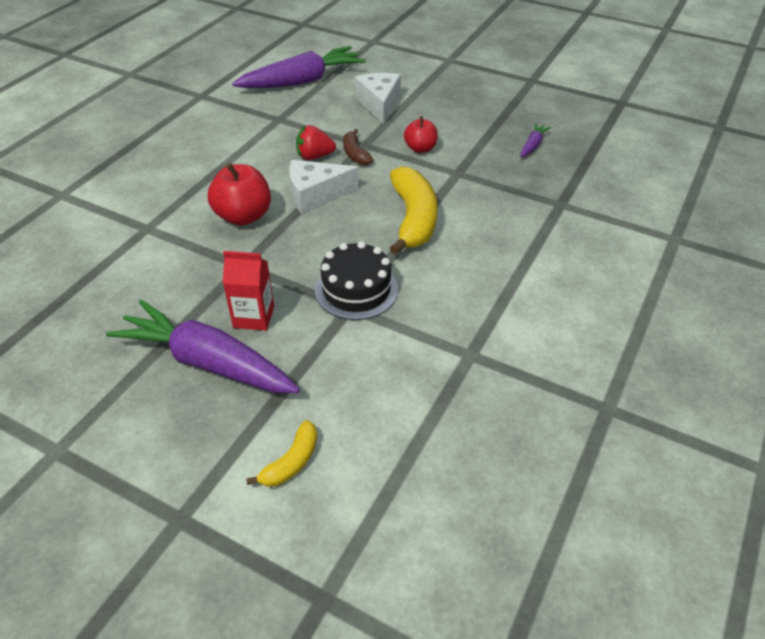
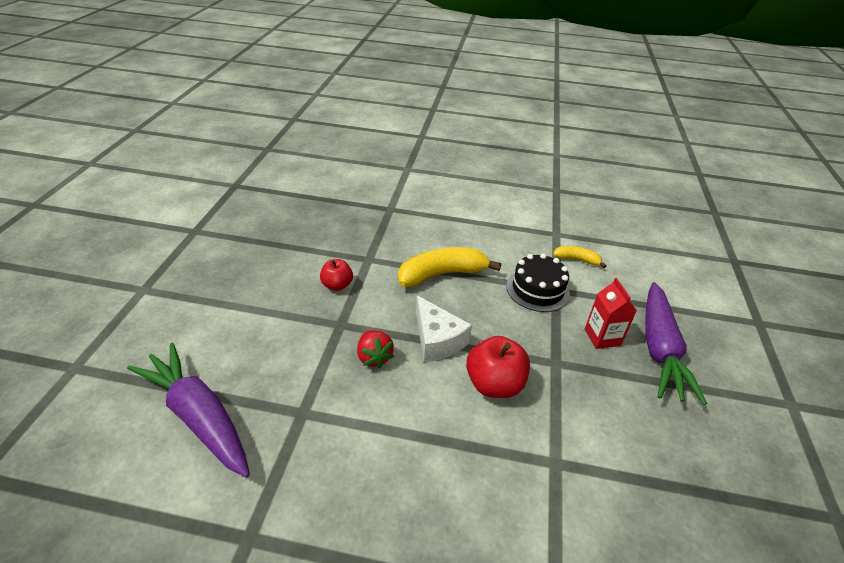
camera: 110 degrees left, 5 degrees down
(291, 462) = (685, 288): yellow banana -> yellow banana (577, 259)
(355, 154) = (359, 327): brown banana -> none
(379, 104) = (254, 328): white cheese -> none
(533, 145) = (314, 224): purple carrot -> none

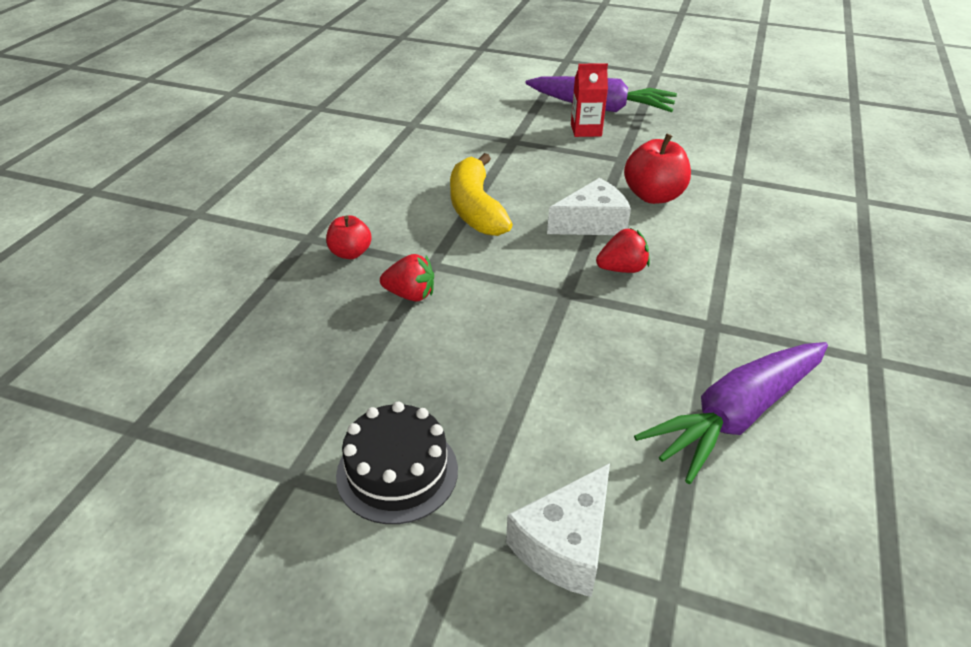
camera: 80 degrees left, 0 degrees up
(121, 325) = (565, 544): none -> white cheese
(335, 253) = (410, 295): none -> red strawberry
(337, 285) = (486, 294): red apple -> red apple (350, 253)
(537, 289) = (512, 151): black cake -> black cake (397, 472)
(577, 259) = (464, 121): yellow banana -> none

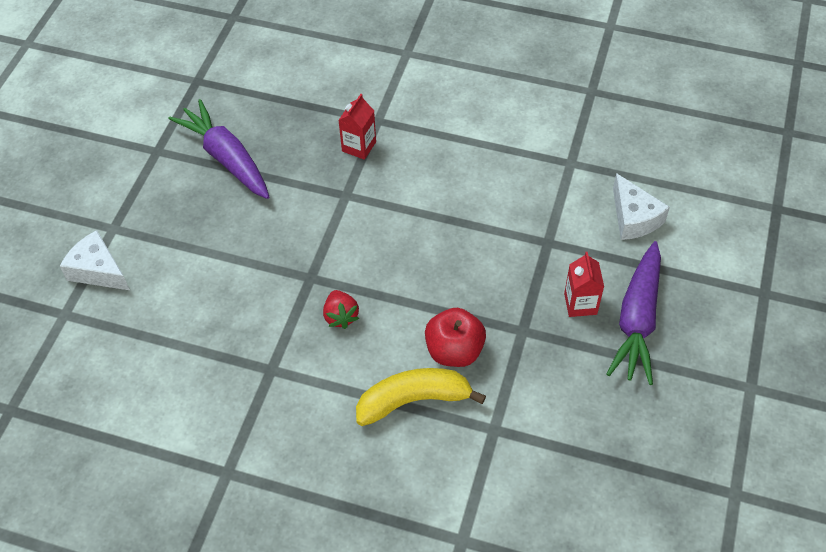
camera: 90 degrees right, 15 degrees up
(350, 253) = (359, 146): red apple -> red carton
(397, 472) = (154, 195): black cake -> none
(410, 295) = (309, 186): red strawberry -> none
(475, 208) = (424, 218): yellow banana -> yellow banana (413, 400)
(592, 223) = (406, 299): white cheese -> white cheese (634, 218)
(735, 416) = (179, 367): purple carrot -> purple carrot (226, 158)

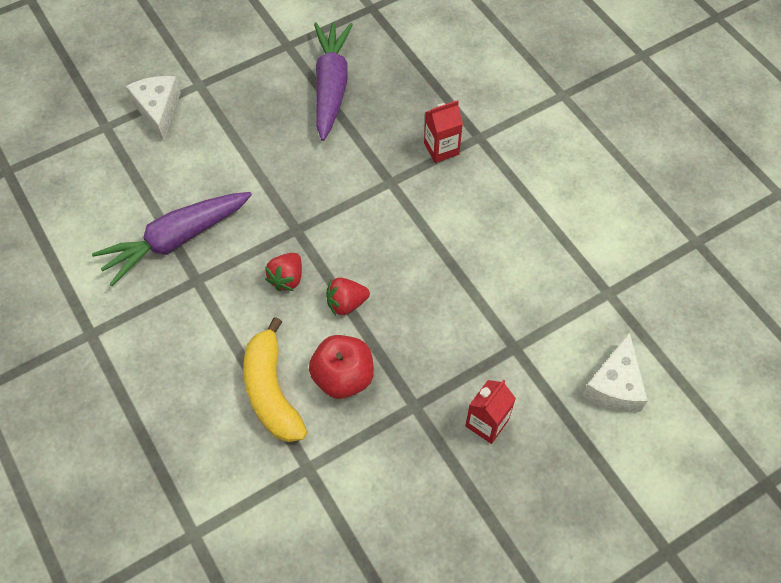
camera: 40 degrees right, 5 degrees up
(403, 300) = (346, 303): none -> red strawberry
(413, 400) = (271, 391): yellow banana -> yellow banana turned 135 degrees counterclockwise
(637, 321) = (521, 478): purple carrot -> purple carrot (175, 240)

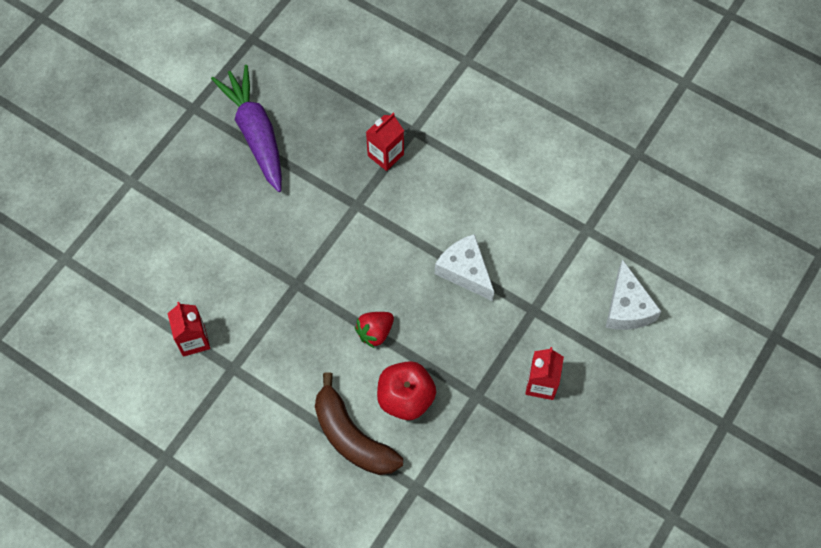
camera: 25 degrees left, 5 degrees up
(158, 110) = (106, 222): white cheese -> white cheese (465, 271)
(175, 240) = (193, 340): purple carrot -> red carton
(271, 391) = (352, 437): yellow banana -> brown banana
(287, 278) = (312, 332): red strawberry -> none

